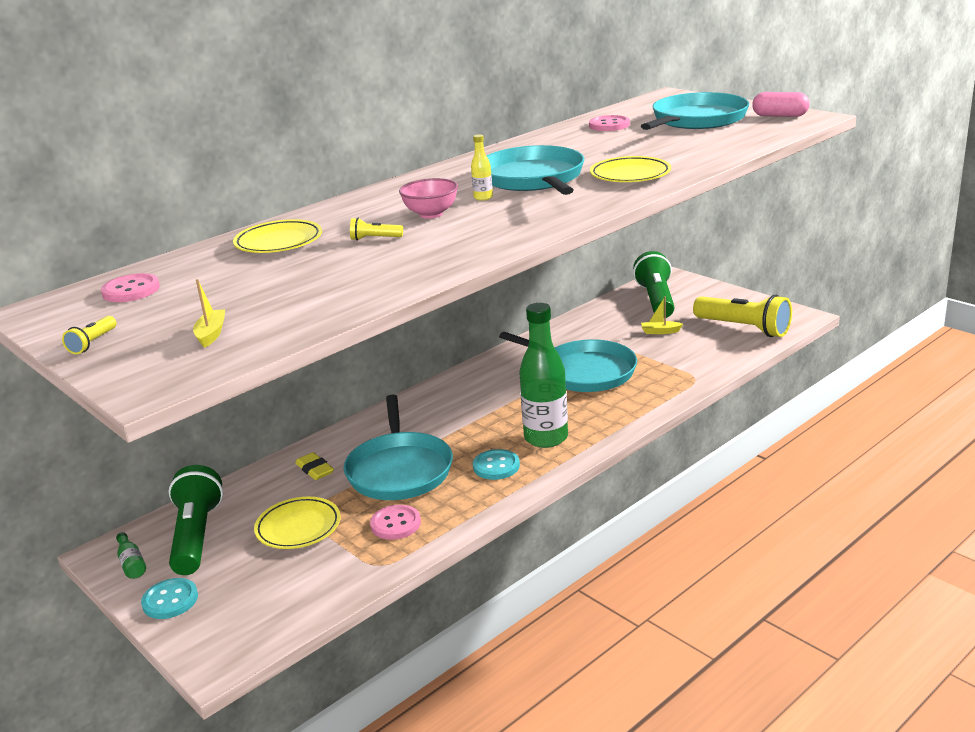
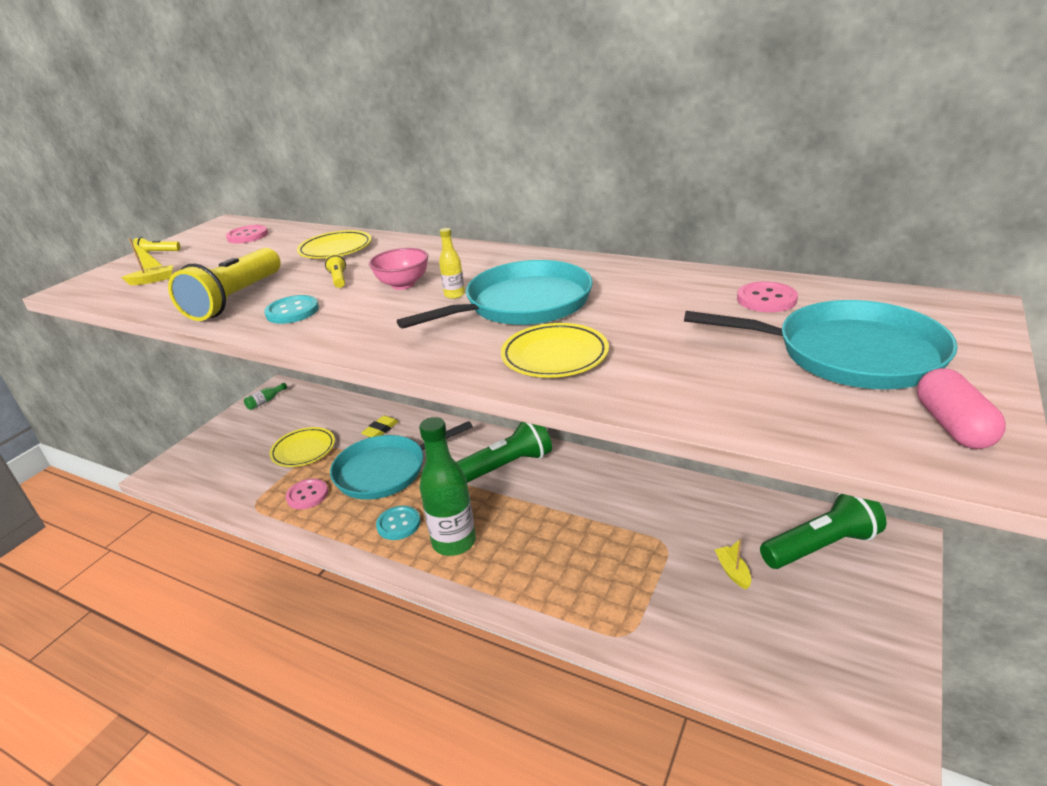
camera: 70 degrees right, 5 degrees up
(170, 600) = (225, 430): turquoise button -> turquoise button (292, 311)
(196, 536) = (294, 413): green flashlight -> green flashlight (506, 466)
(583, 372) = (598, 532): turquoise pan -> none
(744, 328) = (799, 659): yellow flashlight -> yellow flashlight (235, 299)

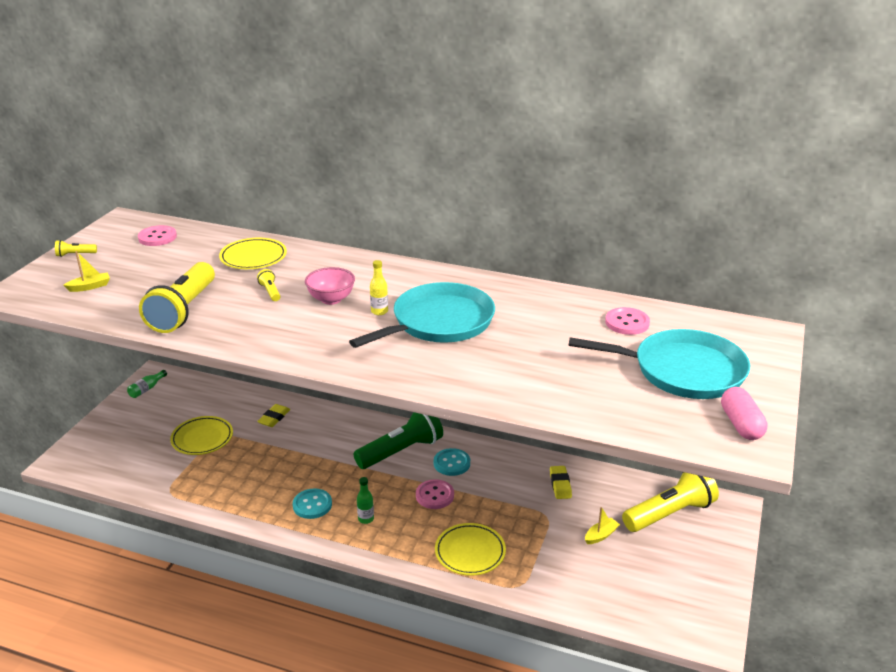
camera: 10 degrees left, 0 degrees up
(292, 311) = (242, 324): turquoise button -> turquoise button (452, 463)
(307, 495) = (219, 481): pink button -> pink button (434, 495)
(385, 471) = (288, 457): turquoise pan -> none
(454, 542) = (366, 519): green bottle -> green bottle, size x0.41
(555, 356) = (473, 370): yellow plate -> yellow plate (470, 552)
(684, 507) = (560, 485): none -> yellow eraser
(732, 571) = (601, 535): yellow boat -> yellow boat turned 75 degrees clockwise
(821, 546) = (669, 513): green flashlight -> yellow flashlight

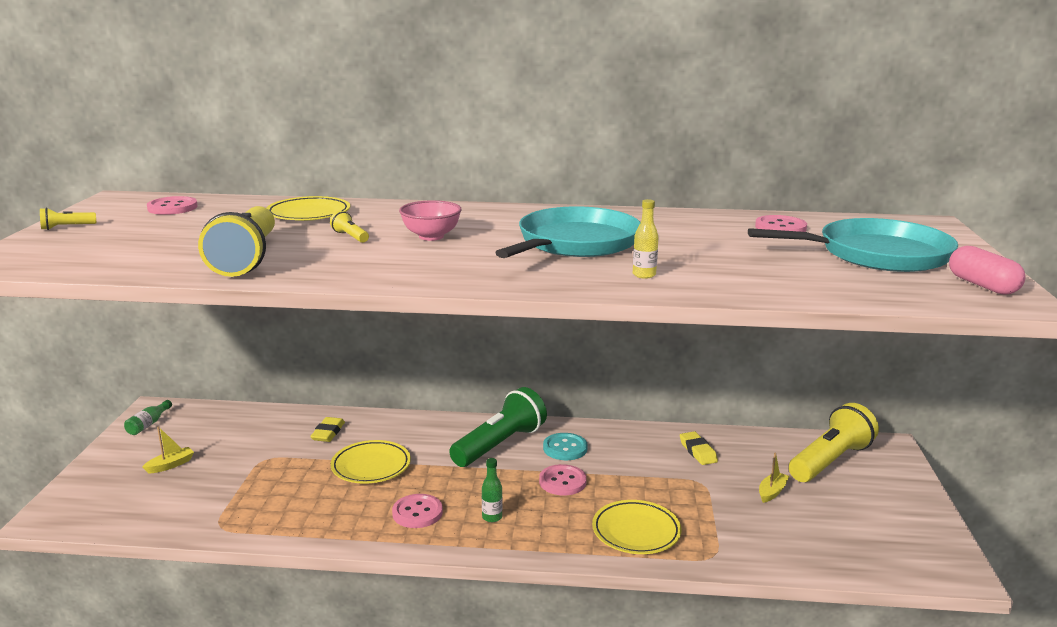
camera: 15 degrees left, 10 degrees down
(89, 287) = (102, 250): yellow boat -> yellow boat (170, 465)
(202, 439) = (243, 465): yellow plate -> yellow plate (371, 466)
(312, 505) = (417, 513): turquoise button -> pink button
(379, 311) = (497, 241): yellow bottle -> yellow bottle (644, 275)

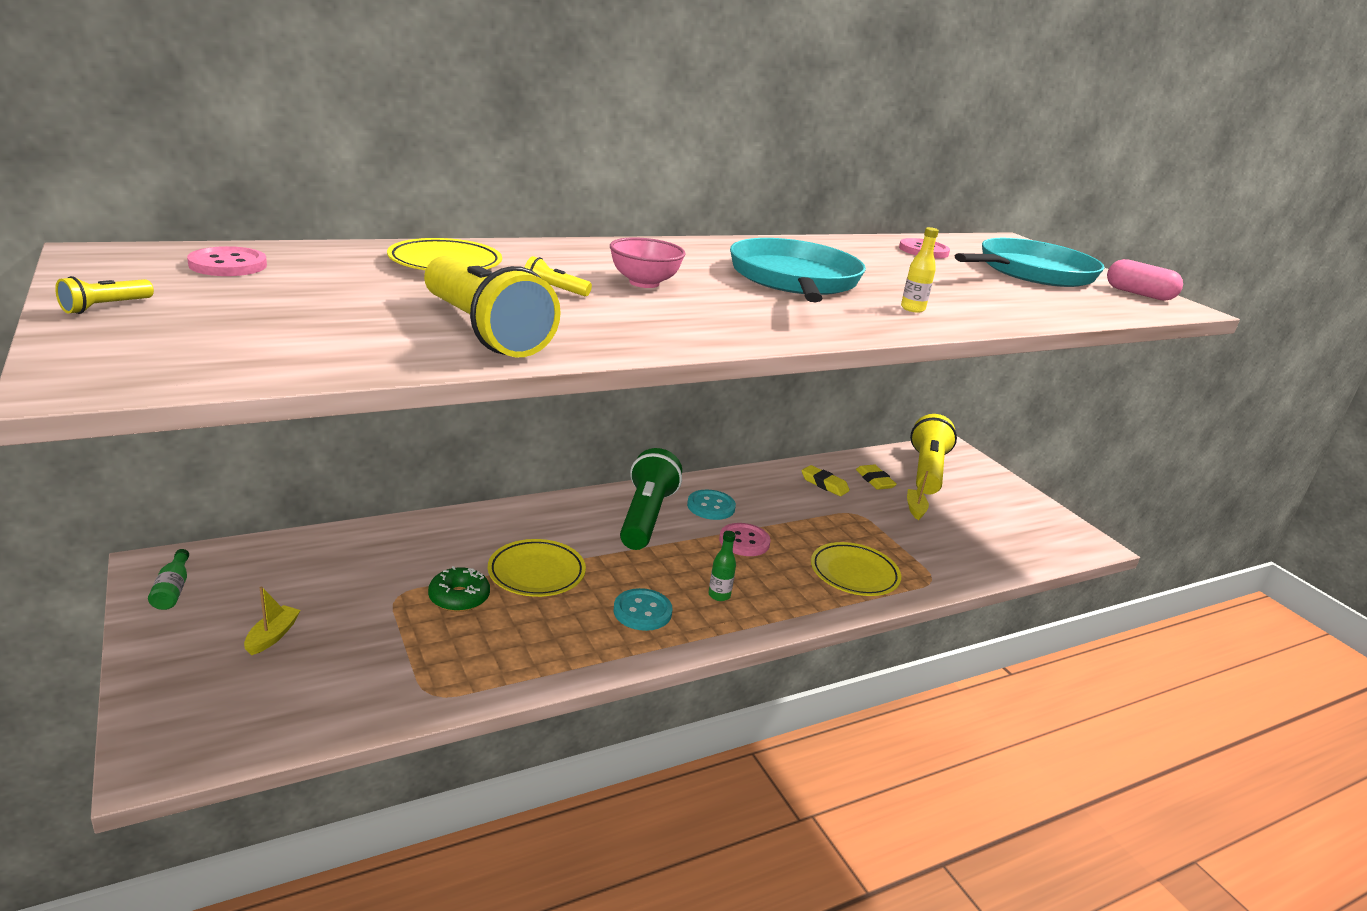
camera: 35 degrees left, 5 degrees up
(301, 470) = (459, 598): none -> green donut
(328, 433) = (442, 545): yellow eraser -> yellow eraser (874, 480)
(417, 513) = (642, 611): pink button -> turquoise button

